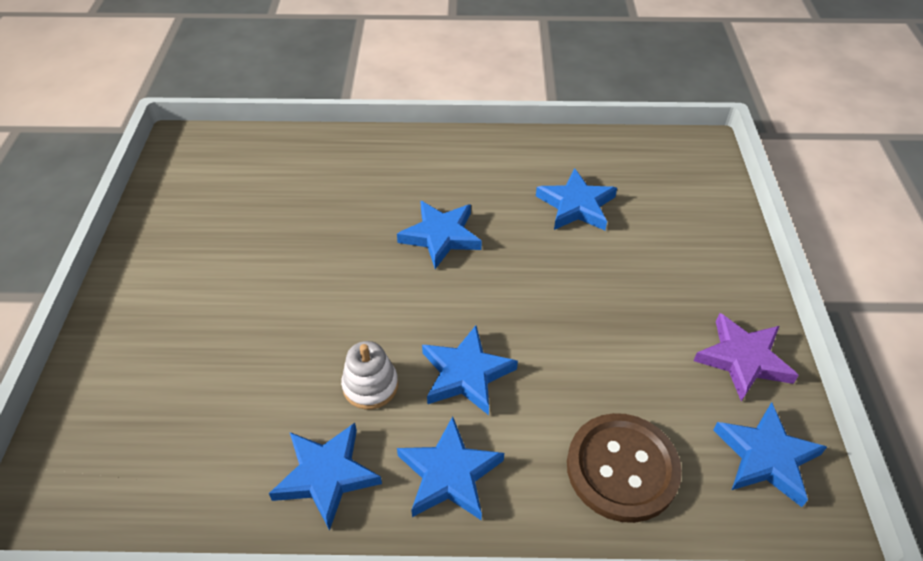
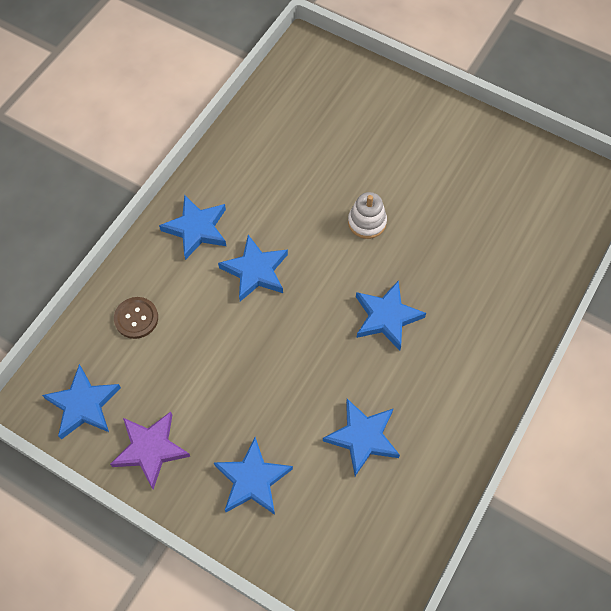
camera: 120 degrees right, 15 degrees up
(326, 475) = (237, 171): blue star -> blue star (252, 480)
(370, 385) = (282, 216): white stacking toy -> white stacking toy (367, 222)
(622, 468) = (136, 318): brown button -> brown button, size x0.58

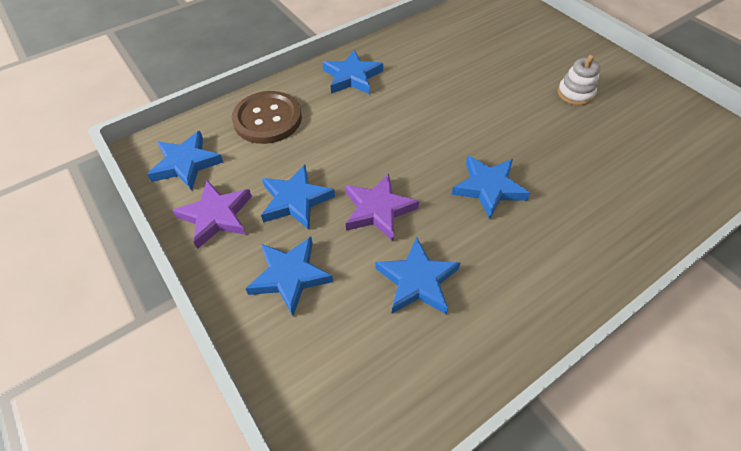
camera: 25 degrees right, 10 degrees down
(136, 318) = (267, 119): brown button -> brown button, size x1.72
(255, 271) = (384, 117): blue star -> blue star (295, 200)
(298, 381) = (378, 210): none -> purple star
(367, 222) = (502, 113): white stacking toy -> white stacking toy (575, 93)

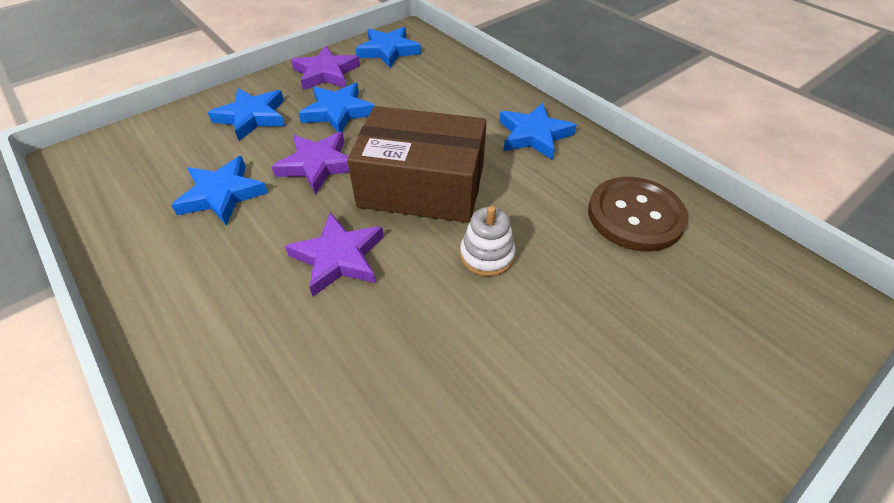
camera: 85 degrees right, 5 degrees down
(267, 119) = (450, 84): brown button -> brown button (635, 216)
(410, 141) = (422, 186): none -> brown box
(488, 188) = (338, 257): blue star -> purple star
(575, 93) = (555, 396): white stacking toy -> white stacking toy (487, 255)

